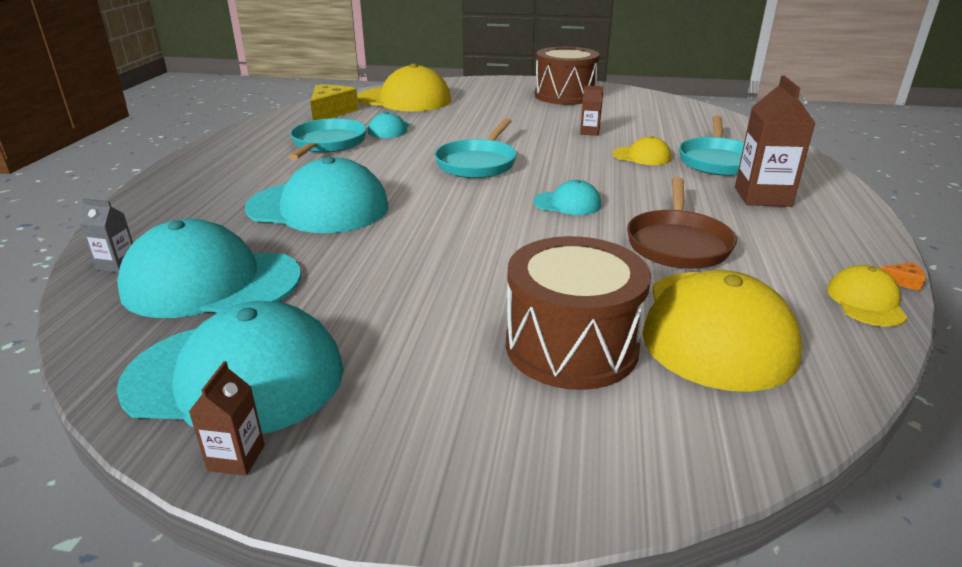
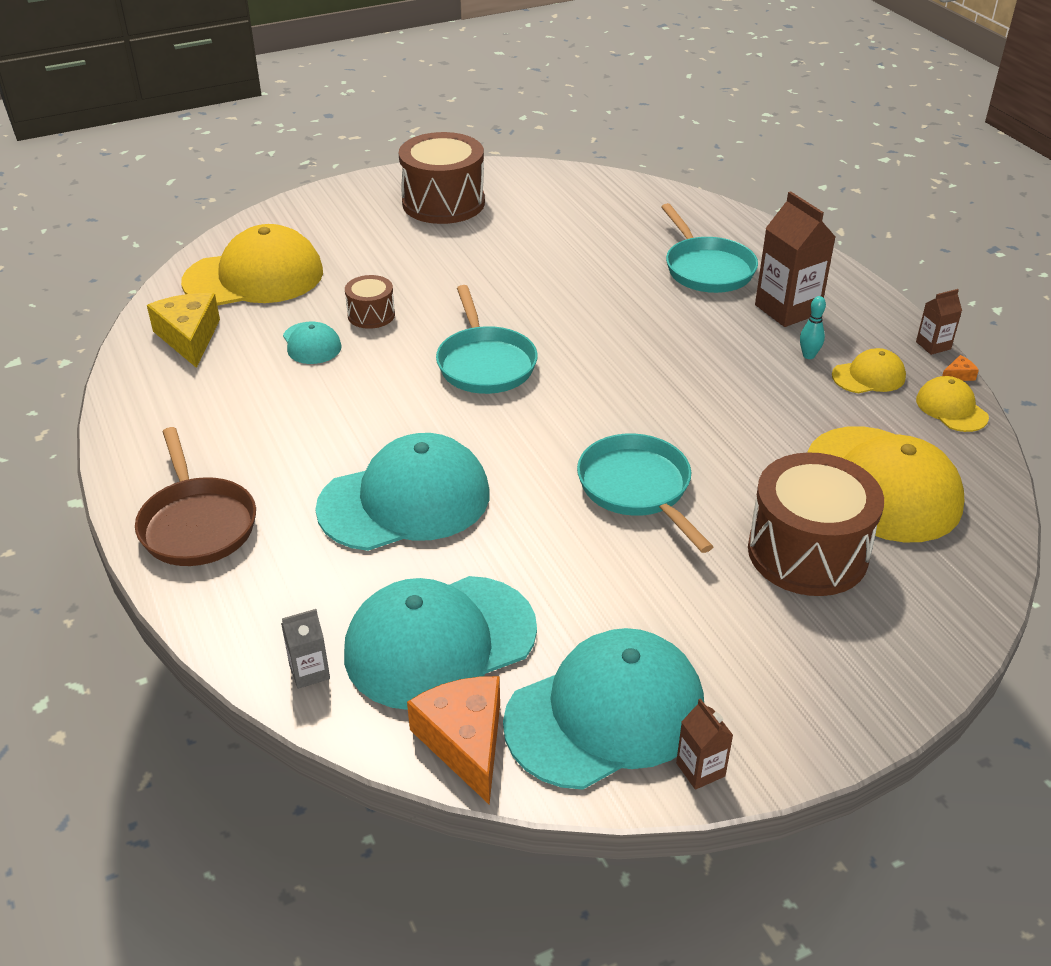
camera: 35 degrees left, 10 degrees up
(122, 344) = (465, 742): none -> orange cheese
(328, 144) = (271, 398): turquoise pan -> turquoise pan (637, 488)
(443, 127) = (371, 315): none -> brown drum
(567, 203) = (637, 389): turquoise cap -> none
(589, 132) = (542, 265): brown carton -> brown carton (933, 345)
(641, 156) = (633, 288): yellow cap -> yellow cap (868, 376)
(677, 243) = (776, 402): brown pan -> brown pan (197, 524)
(748, 226) = (808, 355): none -> turquoise bowling pin

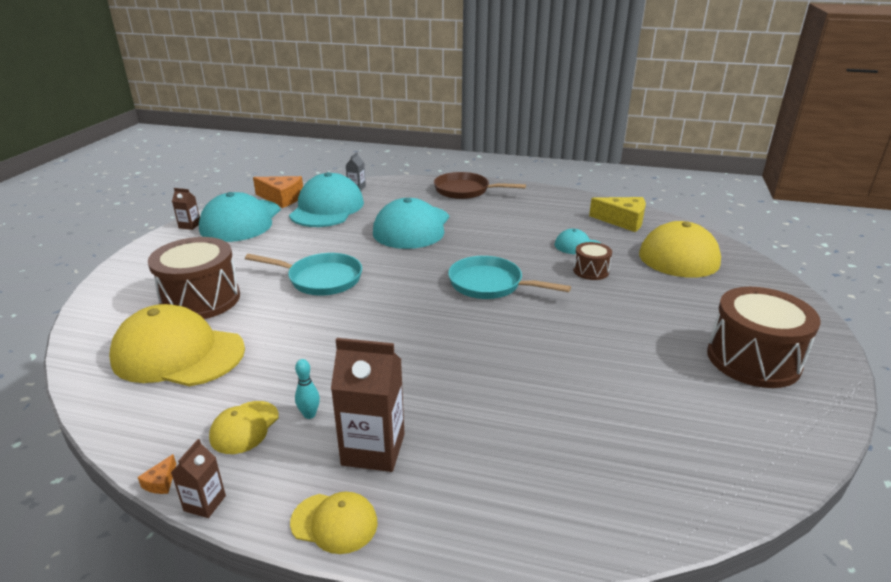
camera: 130 degrees right, 10 degrees down
(707, 269) = (490, 445): turquoise pan -> none
(951, 408) = (153, 441): yellow cap -> yellow cap (334, 522)

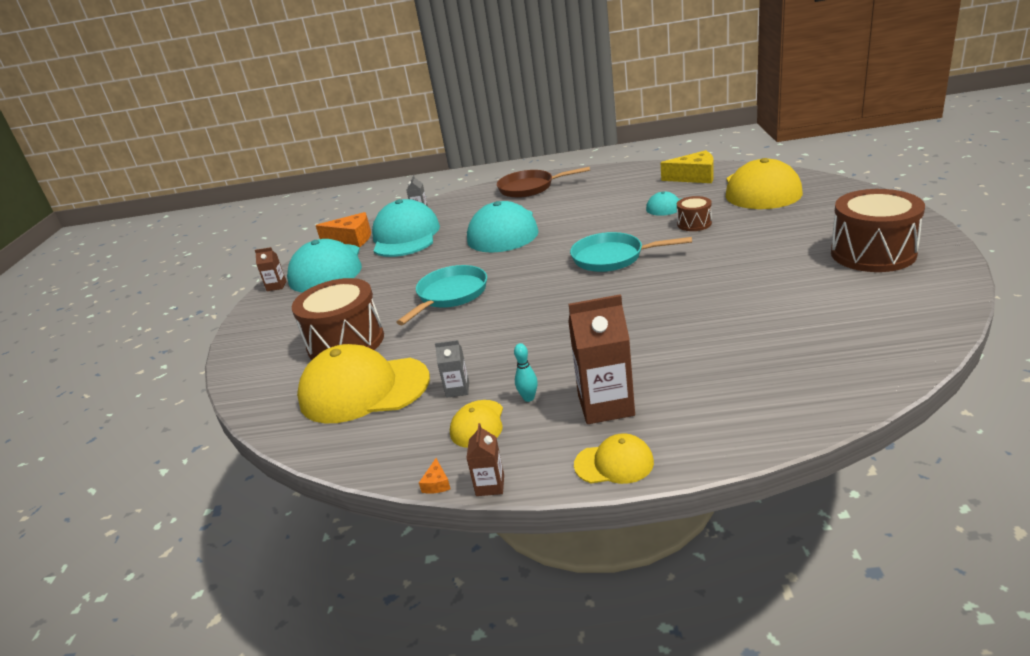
camera: 10 degrees left, 0 degrees up
(255, 382) = (457, 389): none -> grey carton
(321, 279) = (450, 295): turquoise pan -> turquoise pan turned 60 degrees counterclockwise

